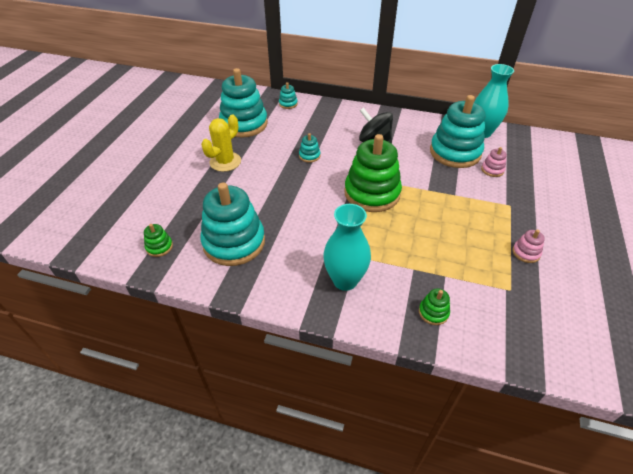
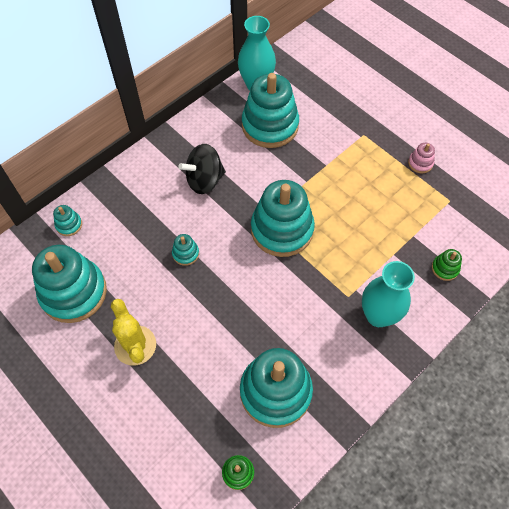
camera: 60 degrees left, 15 degrees up
(372, 193) = (282, 229): green stacking toy -> turquoise stacking toy
(492, 170) = (313, 115): pink stacking toy -> none

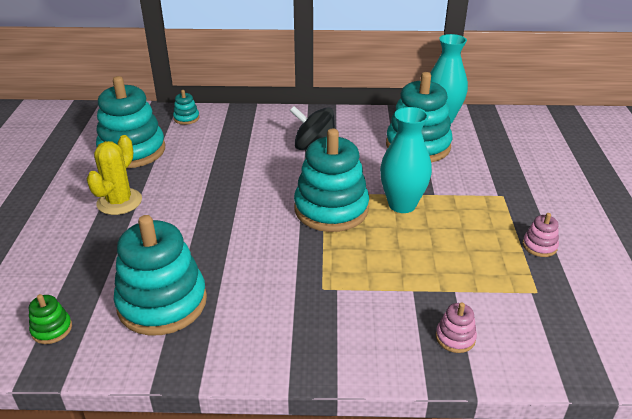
camera: 45 degrees right, 25 degrees down
(185, 253) = (235, 177): turquoise stacking toy -> none
(378, 315) = (330, 321): turquoise vase -> turquoise vase (402, 204)
(445, 268) = (455, 338): green stacking toy -> pink stacking toy

